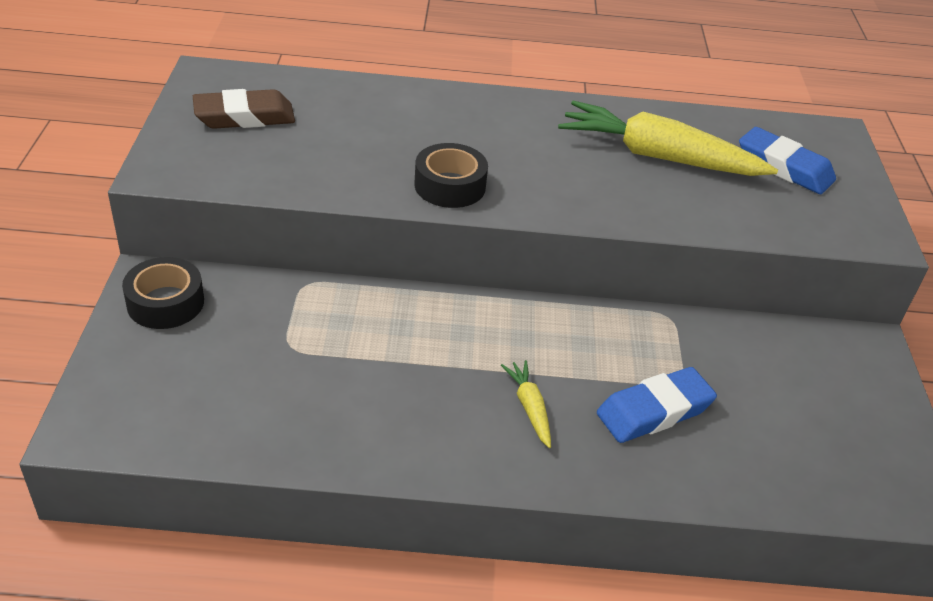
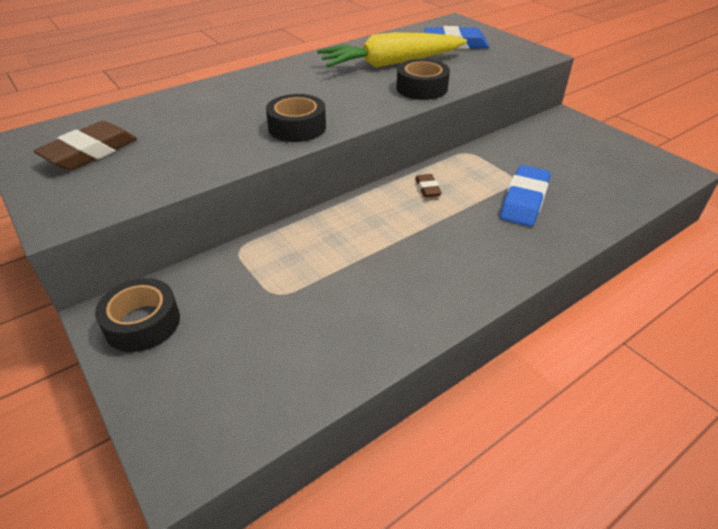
camera: 35 degrees left, 0 degrees up
(529, 408) = (465, 238): yellow carrot -> none
(562, 331) = (427, 188): none -> brown eraser
(648, 207) = (421, 88): none -> black tape

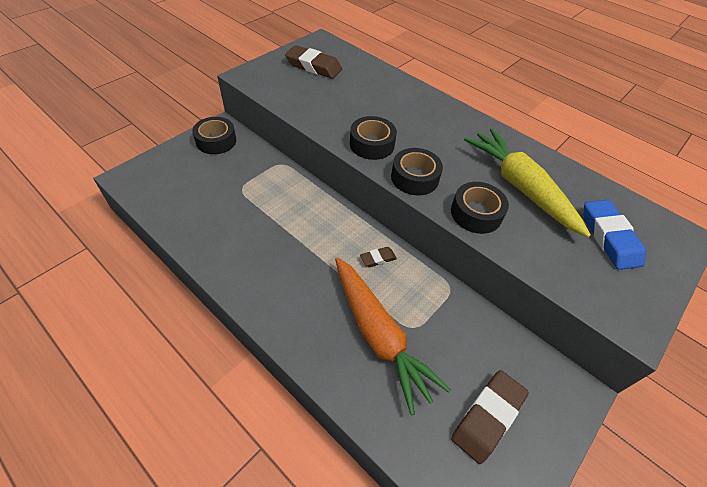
camera: 75 degrees right, 10 degrees up
(364, 110) = (414, 178): none -> black tape
(524, 201) = (378, 335): blue eraser -> orange carrot
(595, 158) = (488, 417): none -> brown eraser

